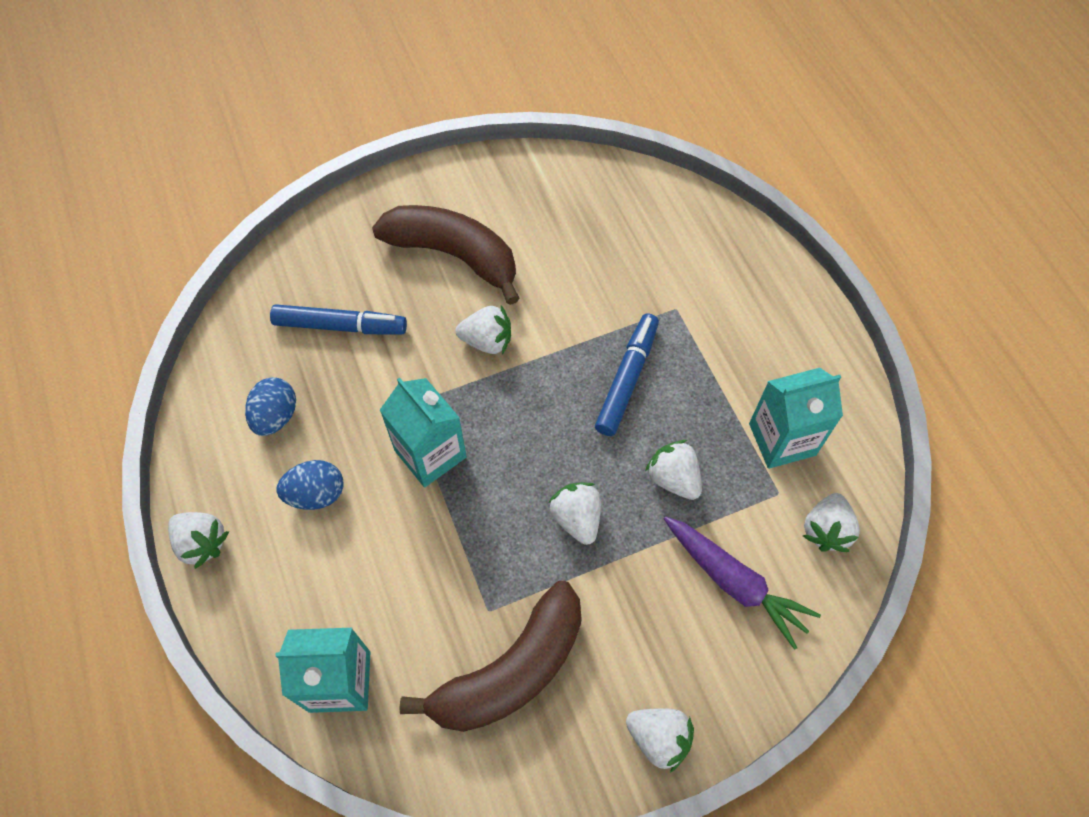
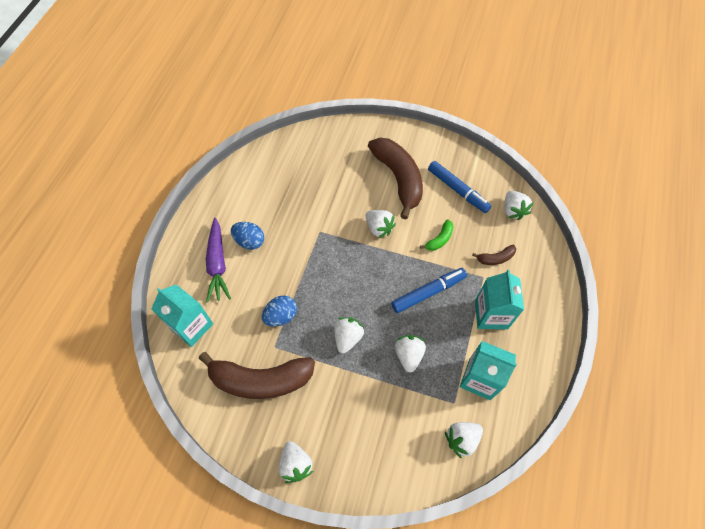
camera: 40 degrees right, 0 degrees up
(202, 543) = (190, 228): white strawberry -> white strawberry (513, 210)
(276, 416) = (262, 196): blue egg -> blue egg (281, 316)
(340, 326) = (321, 176): blue marker -> blue marker (457, 190)
(430, 453) = (310, 259): turquoise carton -> turquoise carton (491, 314)
(580, 299) = (439, 239): none -> green banana
(670, 273) = (495, 258): none -> brown banana
(734, 582) = (393, 425): purple carrot -> purple carrot (218, 264)

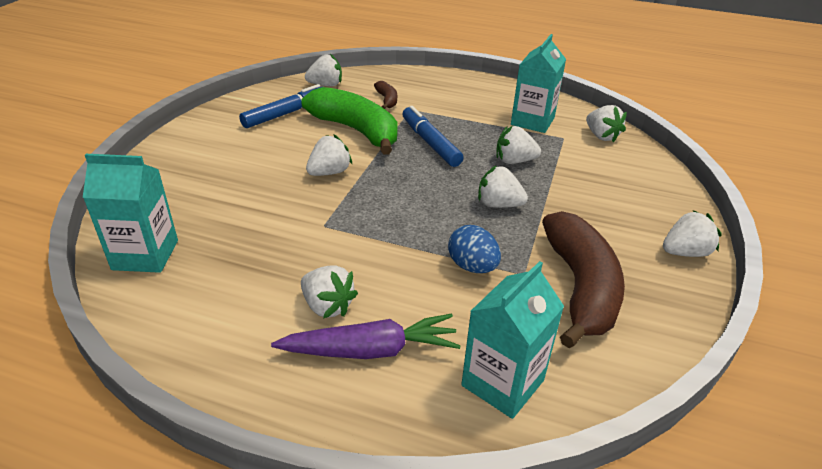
camera: 90 degrees left, 25 degrees down
(249, 241) = (327, 306): blue egg -> white strawberry
(398, 179) = (250, 153): brown banana -> none
(439, 239) = (356, 130): green banana -> green banana, size x2.29
(491, 314) = (457, 109): turquoise carton -> turquoise carton (145, 255)

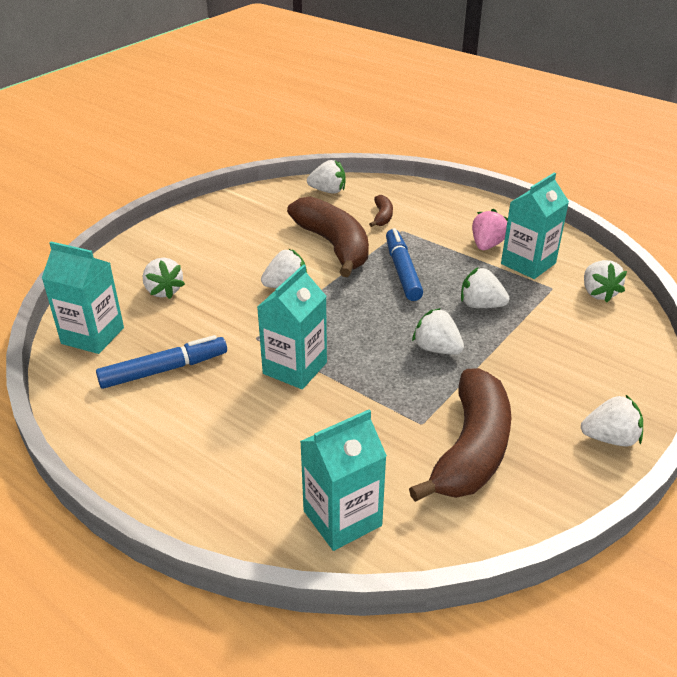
camera: 20 degrees right, 0 degrees up
(286, 113) = (274, 217): blue marker -> blue marker (164, 370)
(327, 306) = (222, 414): white strawberry -> white strawberry (163, 291)
(356, 130) = (334, 245): green banana -> brown banana
(370, 350) = (240, 461): purple carrot -> none
(378, 246) = (295, 368): none -> turquoise carton
(472, 266) = (374, 406): blue egg -> none
(490, 111) = (487, 245): none -> pink strawberry

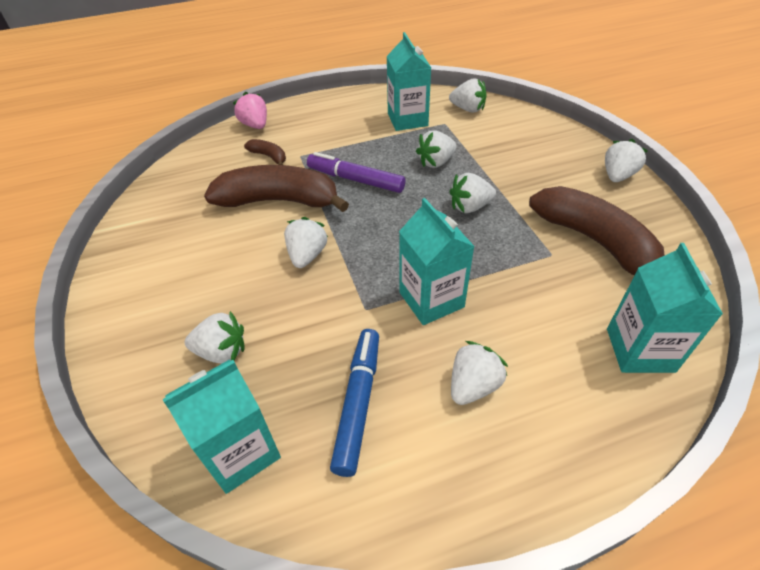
camera: 55 degrees left, 10 degrees up
(328, 191) = (192, 168): white strawberry -> white strawberry (473, 385)
(402, 271) = (355, 180): blue marker -> purple marker
(487, 245) = (366, 126): pink strawberry -> pink strawberry (255, 125)

